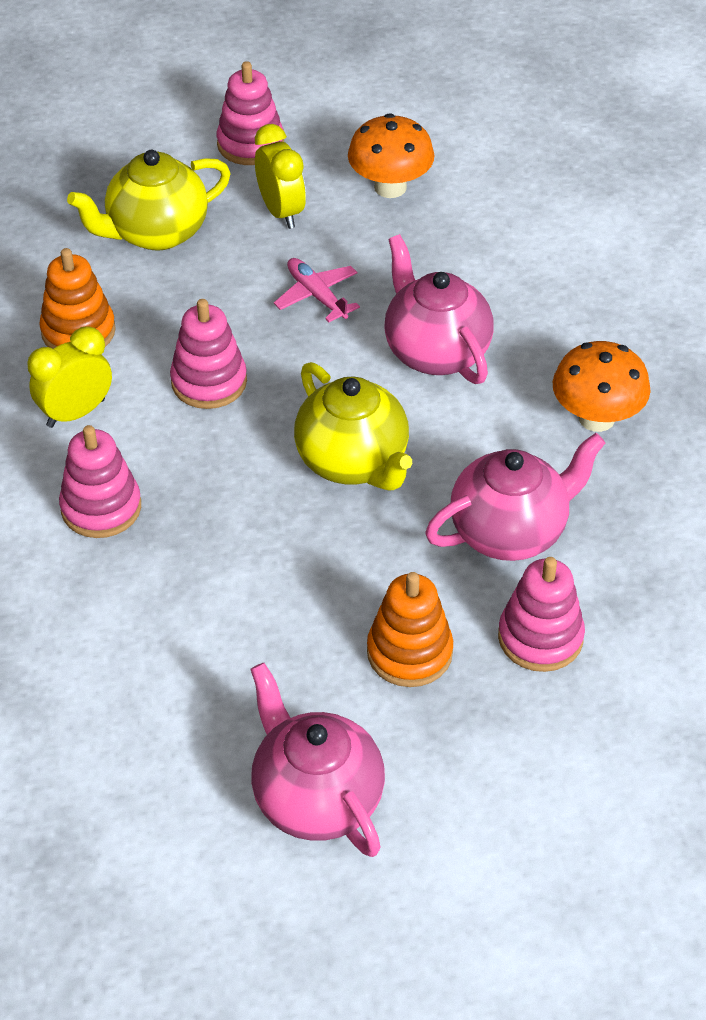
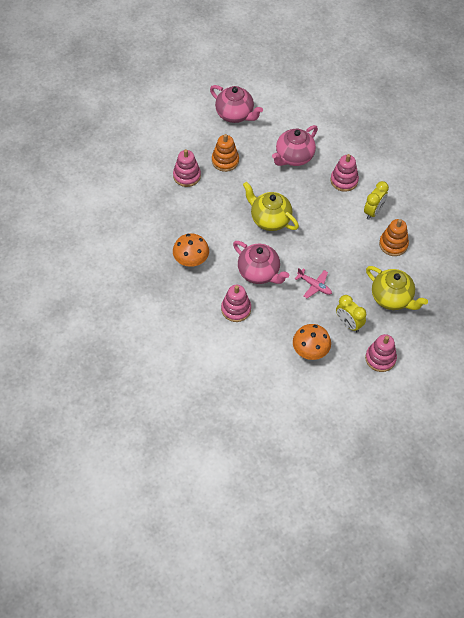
camera: 160 degrees right, 10 degrees up
(156, 233) = (392, 298): yellow teapot -> yellow teapot turned 90 degrees clockwise
(209, 382) = (334, 236): pink stacking toy -> pink stacking toy (236, 309)
(510, 531) = (207, 208): pink teapot -> pink teapot (294, 157)

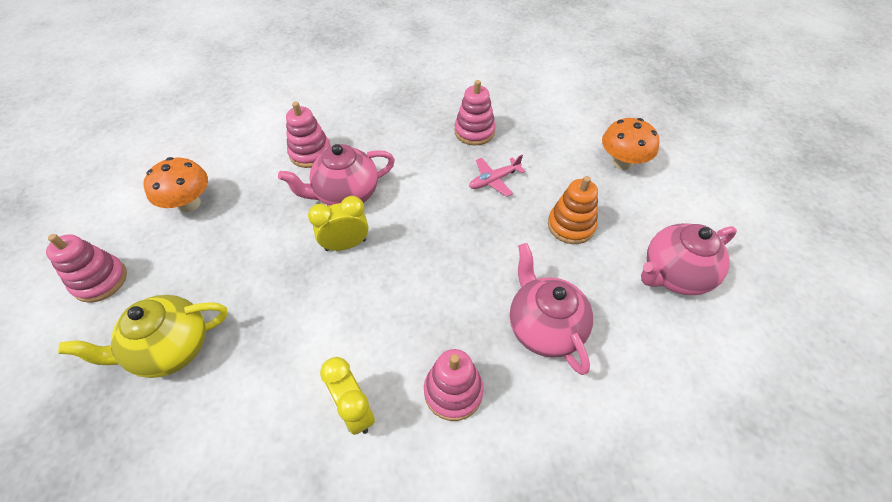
camera: 115 degrees right, 5 degrees down
(187, 176) = (557, 172): pink stacking toy -> pink stacking toy (474, 131)
(191, 260) = (411, 135): orange mushroom -> orange mushroom (622, 162)
(269, 219) = (429, 240): yellow teapot -> none
(314, 285) = (278, 250): pink plane -> pink plane (494, 180)
(348, 324) = (185, 265): yellow clock -> yellow clock (346, 245)
(393, 244) = (264, 409): orange stacking toy -> none

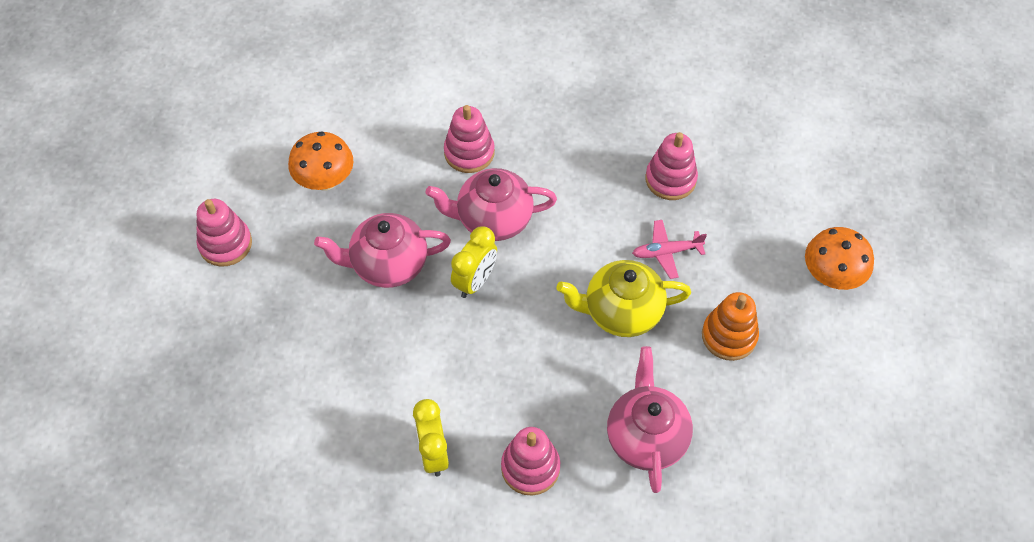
camera: 20 degrees right, 5 degrees up
(171, 349) = (281, 338): yellow teapot -> yellow teapot (621, 312)
(346, 245) = (475, 281): yellow clock -> yellow clock turned 120 degrees clockwise
(674, 275) = (815, 429): pink teapot -> pink teapot (388, 265)

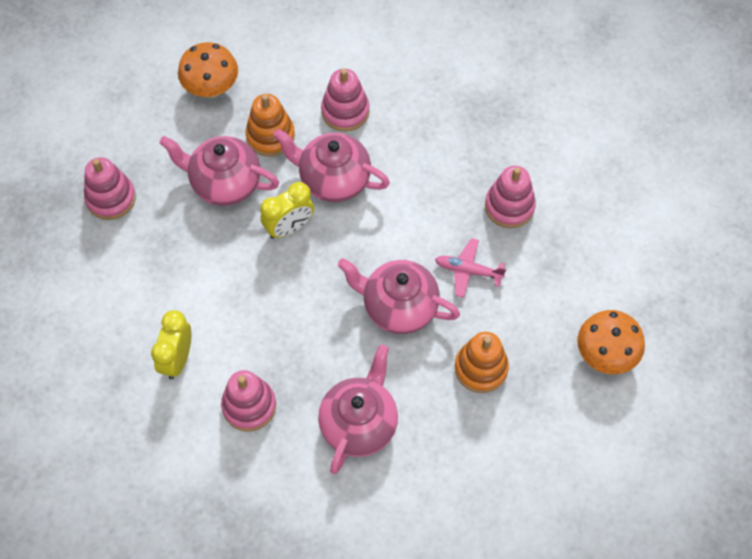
camera: 25 degrees right, 5 degrees up
(225, 244) = (103, 111): pink stacking toy -> pink stacking toy (111, 198)
(409, 203) = (270, 136): none -> orange stacking toy
(621, 312) = (398, 307): yellow teapot -> pink teapot

